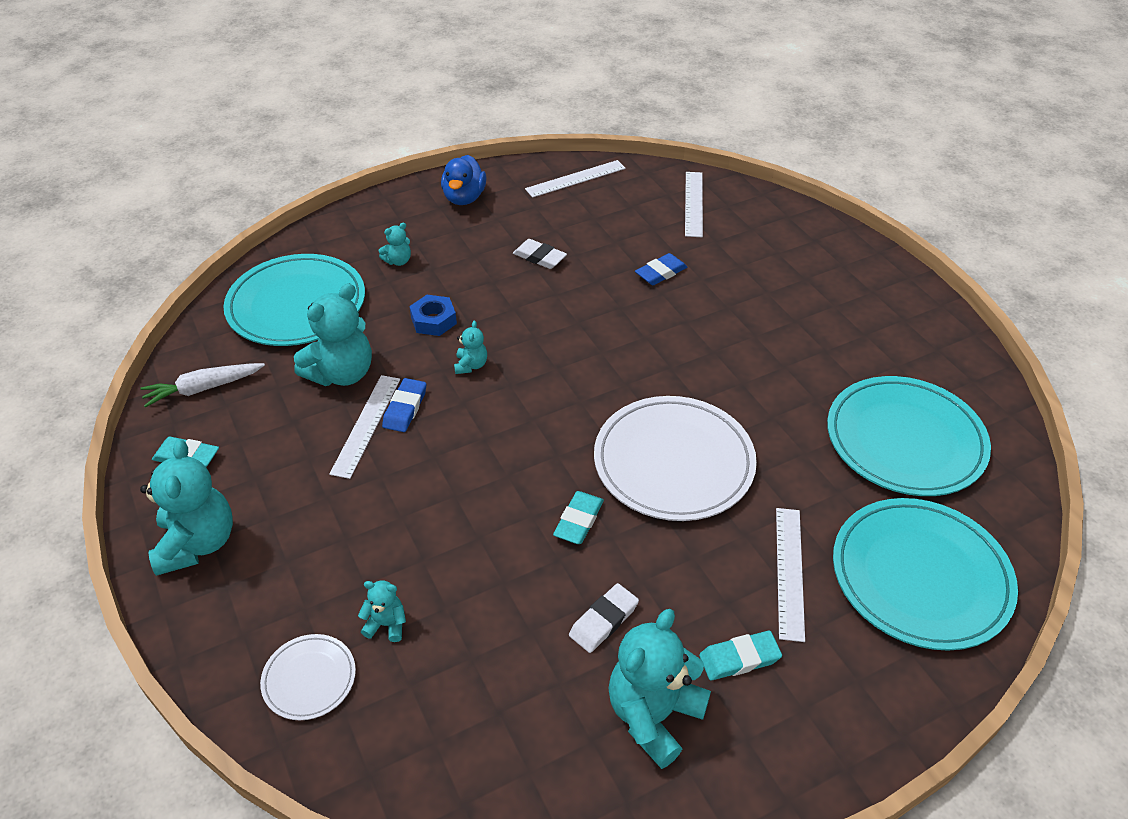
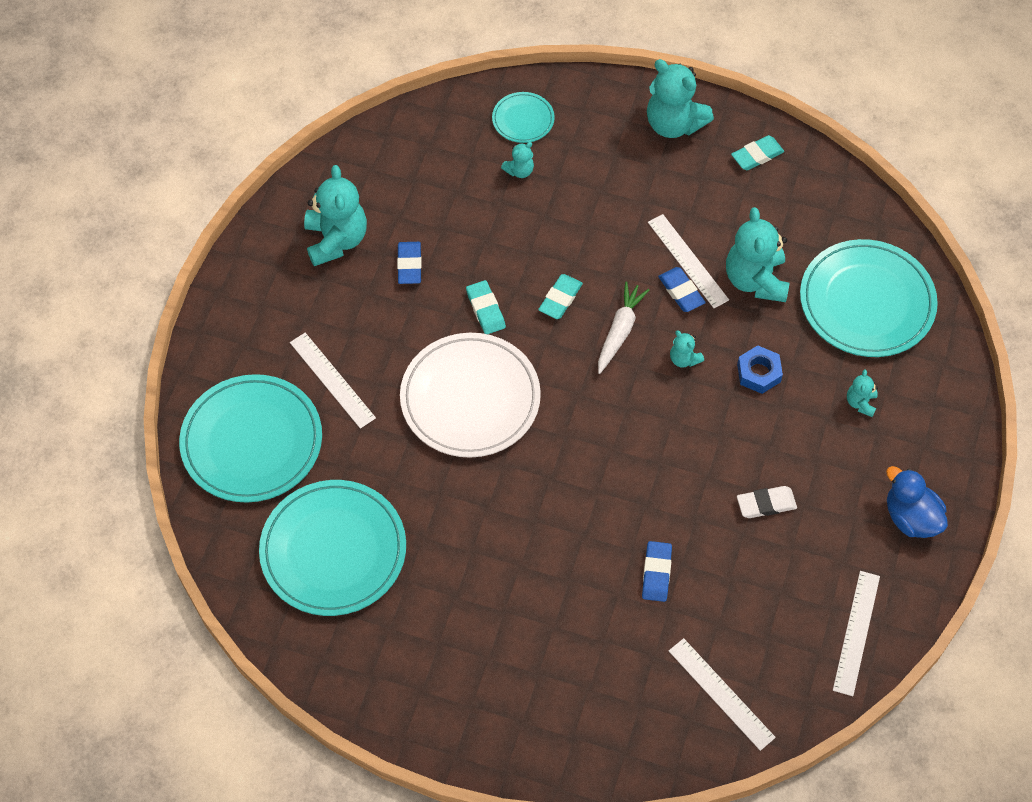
camera: 135 degrees right, 15 degrees up
(203, 388) = (820, 197): white carrot -> white carrot (619, 331)
(309, 679) = (523, 119): white plate -> turquoise plate
(603, 620) = (409, 265): white eraser -> blue eraser
(739, 658) = (317, 304): turquoise eraser -> turquoise eraser (560, 299)

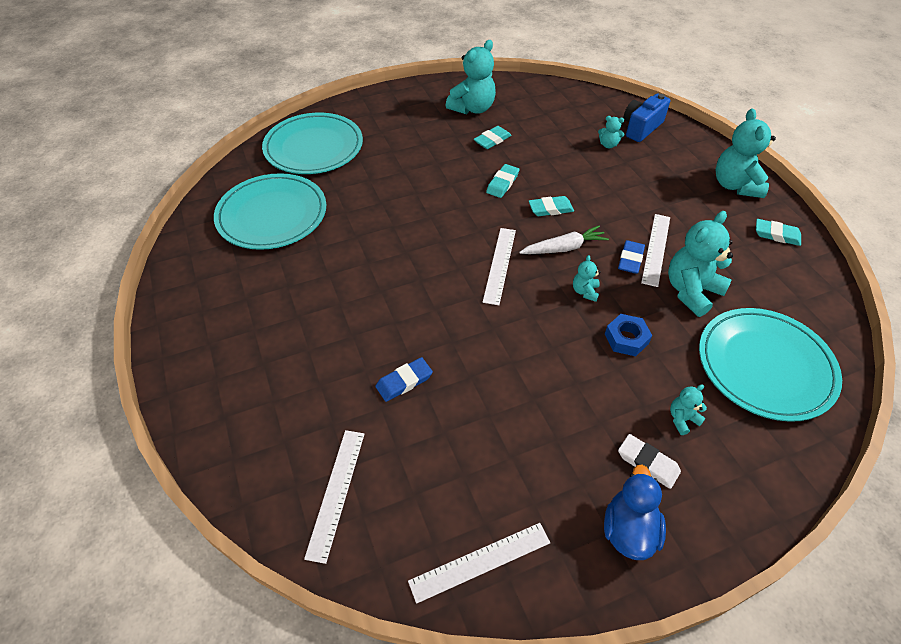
camera: 50 degrees right, 10 degrees down
(332, 380) = (385, 153): white ruler -> white ruler (499, 265)
(409, 265) = (492, 140): blue eraser -> turquoise eraser
(470, 398) = (436, 211): white plate -> none
(523, 119) = (641, 128): turquoise plate -> blue camera
(766, 504) = (529, 413): white eraser -> white eraser (648, 463)

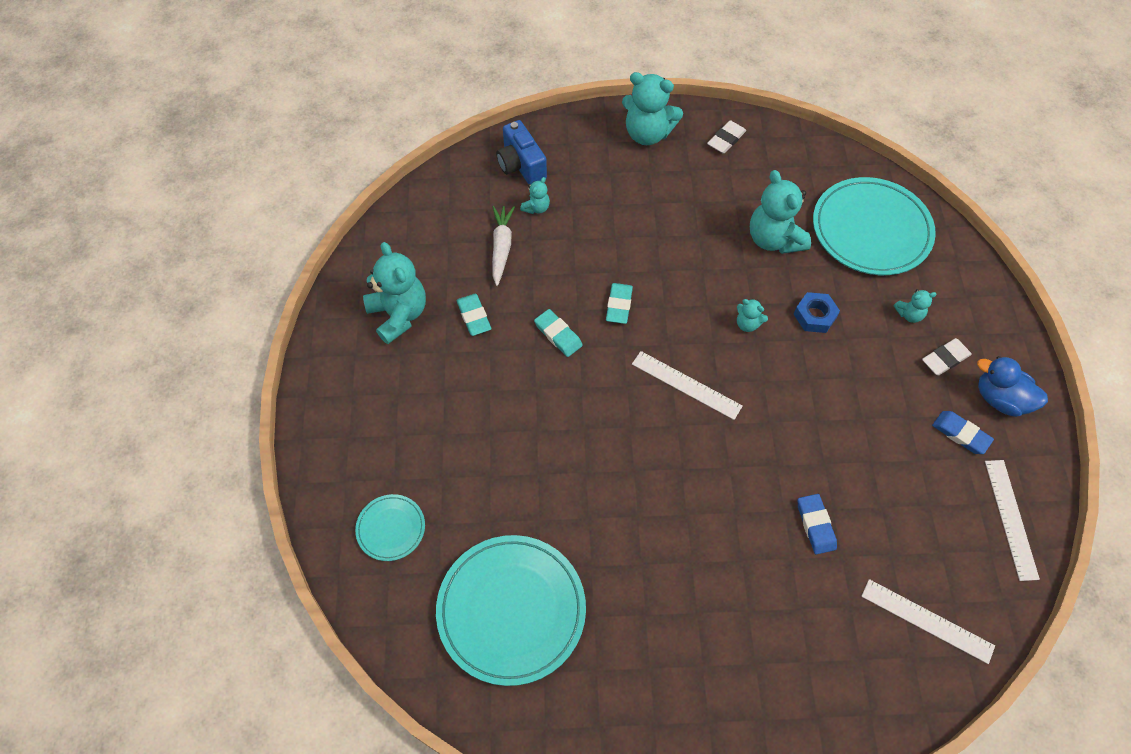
camera: 70 degrees left, 10 degrees up
(314, 147) = (391, 528): turquoise plate -> turquoise plate, size x0.49
(564, 248) = (682, 317): white carrot -> white carrot (501, 247)
(630, 259) = (718, 267): blue eraser -> blue eraser (960, 434)
(656, 249) = (711, 240): white ruler -> none
(682, 419) = (909, 314): turquoise teddy bear -> turquoise teddy bear turned 90 degrees counterclockwise
(776, 235) = (726, 139): turquoise eraser -> white eraser

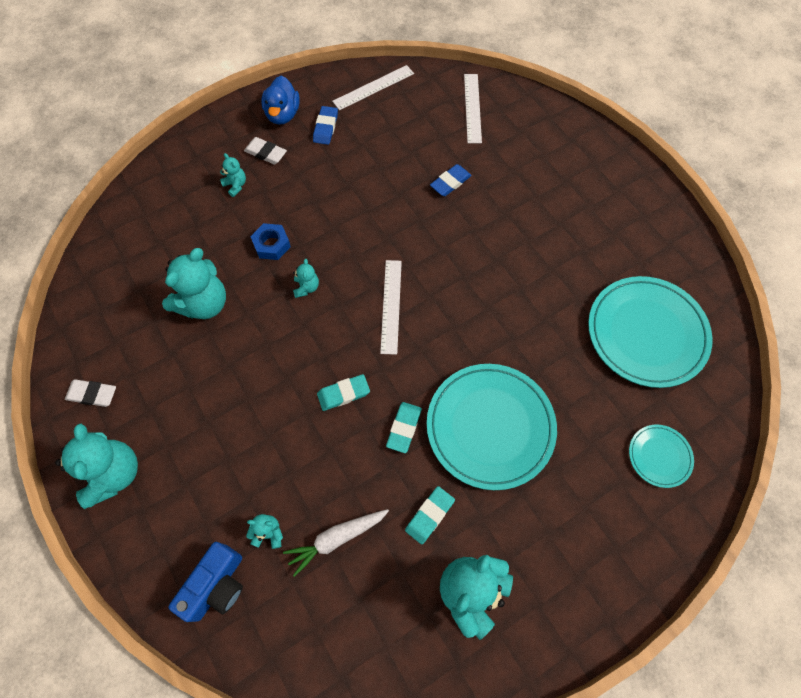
camera: 120 degrees left, 5 degrees up
(871, 230) = (158, 237): turquoise plate -> turquoise plate (490, 427)

